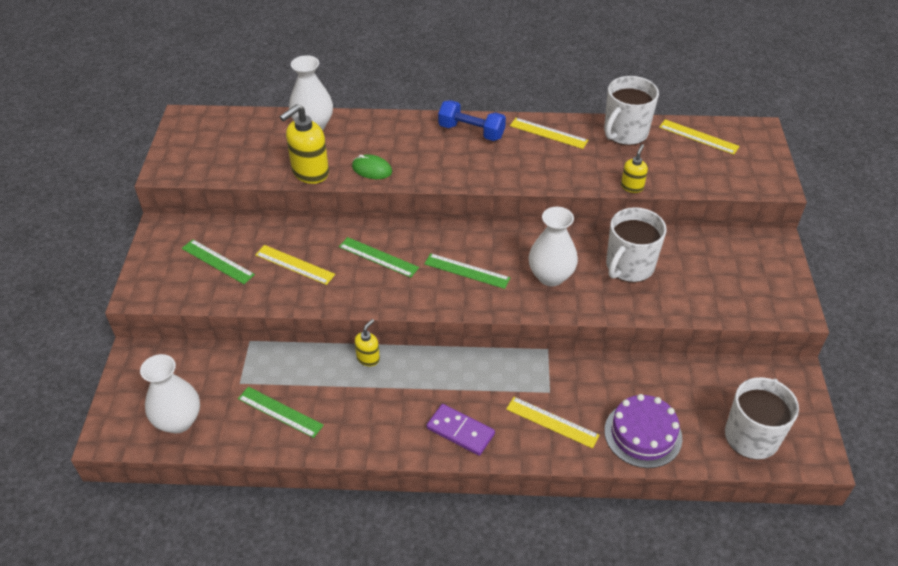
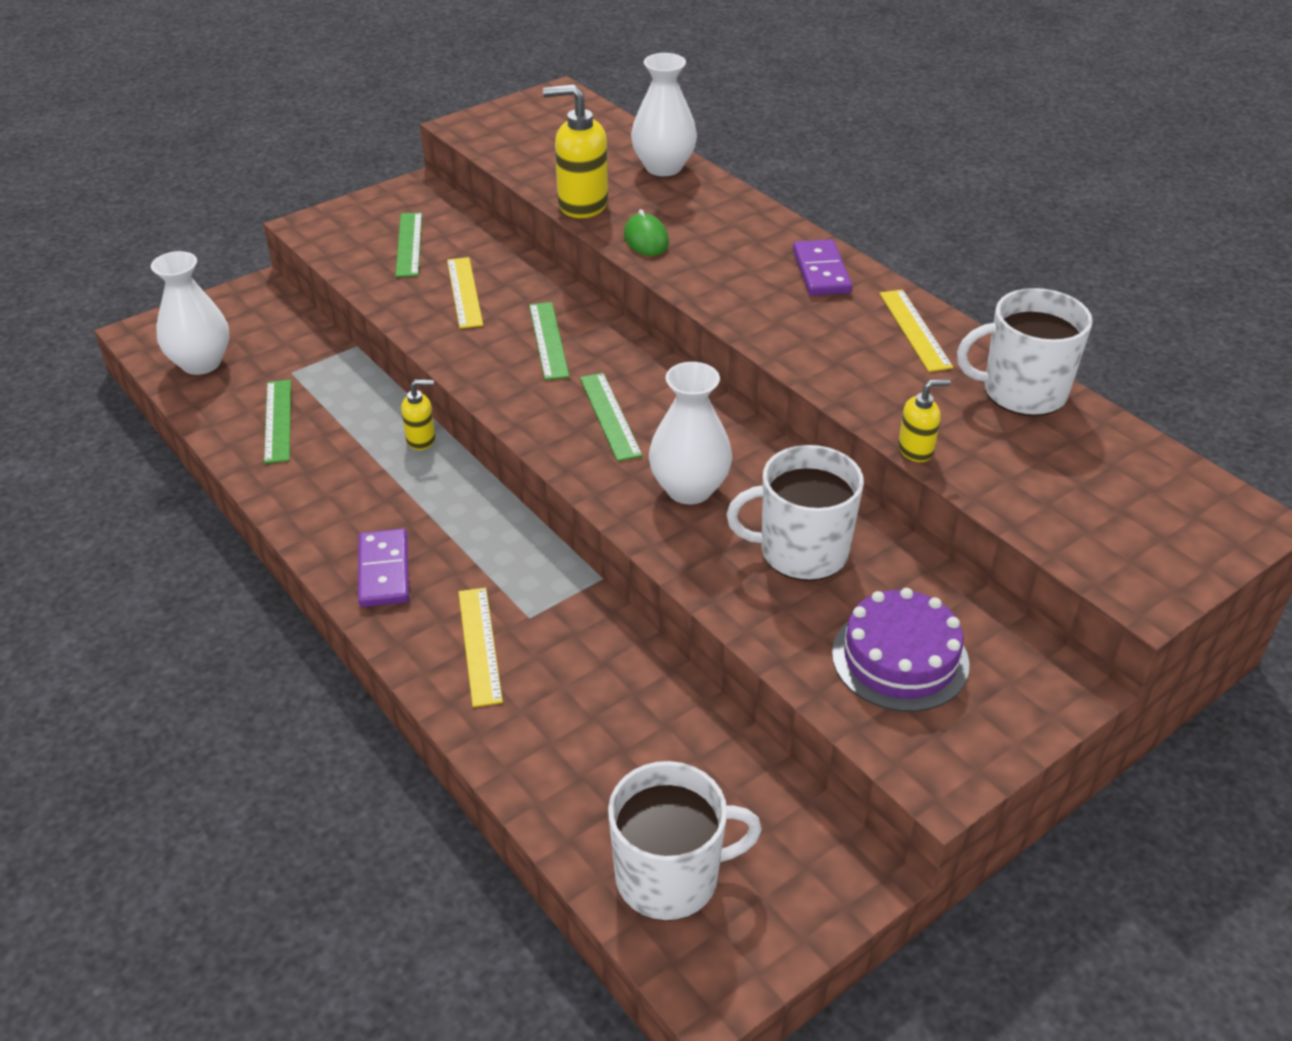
camera: 50 degrees right, 5 degrees down
(471, 132) = (821, 271): blue dumbbell -> purple domino
(643, 434) = (548, 747): purple cake -> purple cake (900, 658)
(698, 137) = (1127, 464): yellow ruler -> none

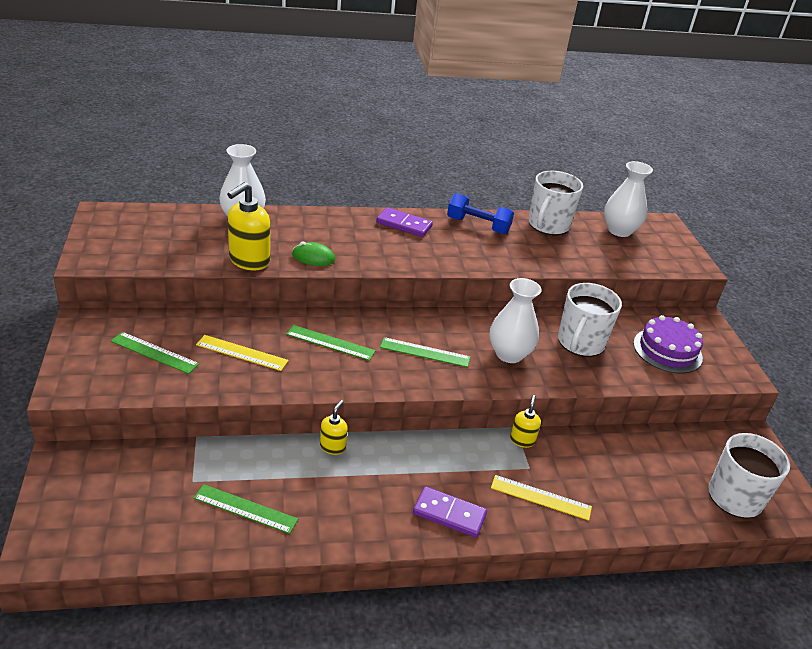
camera: 65 degrees left, 5 degrees down
(201, 363) = (125, 528): white vase -> white vase (619, 230)
(915, 329) = (478, 225): yellow ruler -> blue dumbbell
(916, 450) = (570, 269): yellow soap dispenser -> yellow soap dispenser (522, 440)

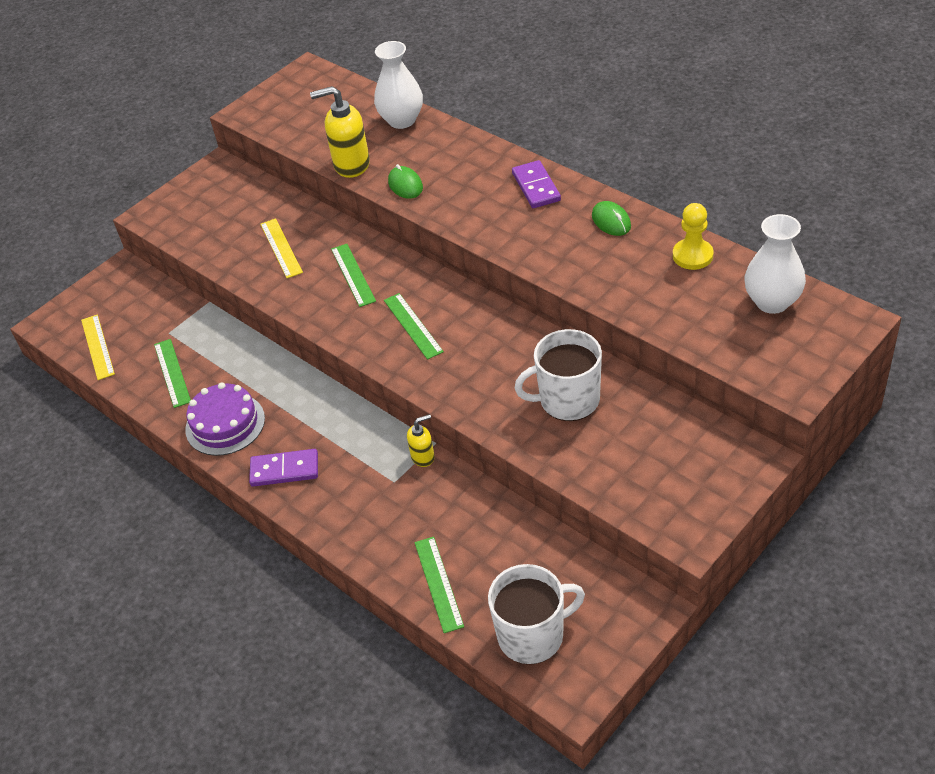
camera: 60 degrees right, 10 degrees up
(154, 352) = (228, 216): green ruler -> green ruler (439, 583)
(333, 447) = (280, 366): yellow soap dispenser -> none
(449, 514) = (284, 470): purple domino -> purple domino turned 75 degrees counterclockwise
(478, 225) = (611, 221): blue dumbbell -> green mouse
(509, 354) = (482, 370): white vase -> none
(541, 497) = (366, 509): yellow ruler -> yellow ruler (98, 346)
(548, 225) = (692, 255): white mug -> yellow pawn
(667, 350) = (648, 462): purple cake -> purple cake (225, 424)

